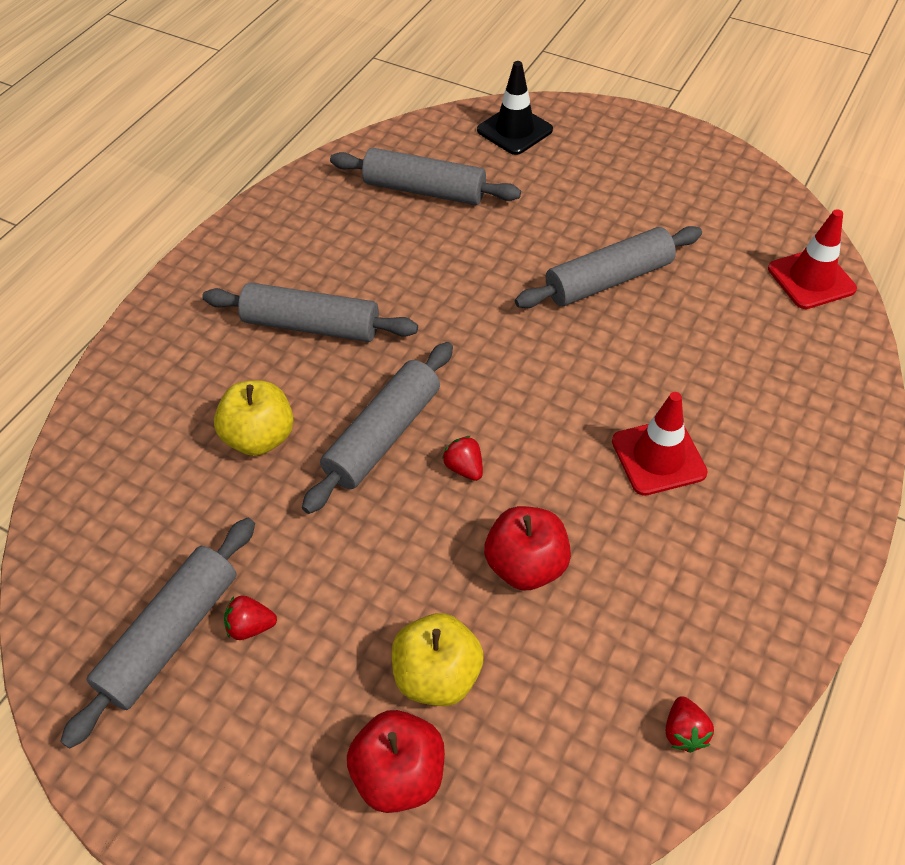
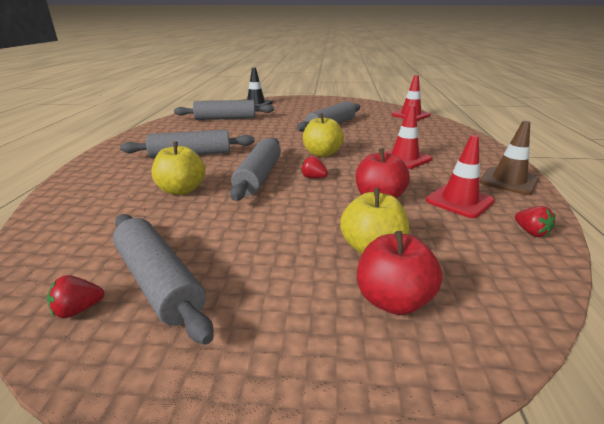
camera: 25 degrees left, 25 degrees down
(171, 636) = (159, 282): grey rolling pin -> grey rolling pin turned 45 degrees counterclockwise
(251, 626) = (223, 261): red strawberry -> red strawberry (78, 310)
(524, 392) = (322, 154): none -> yellow apple
(645, 618) = (459, 201): none -> red traffic cone
(781, 595) = (508, 181): none -> brown traffic cone

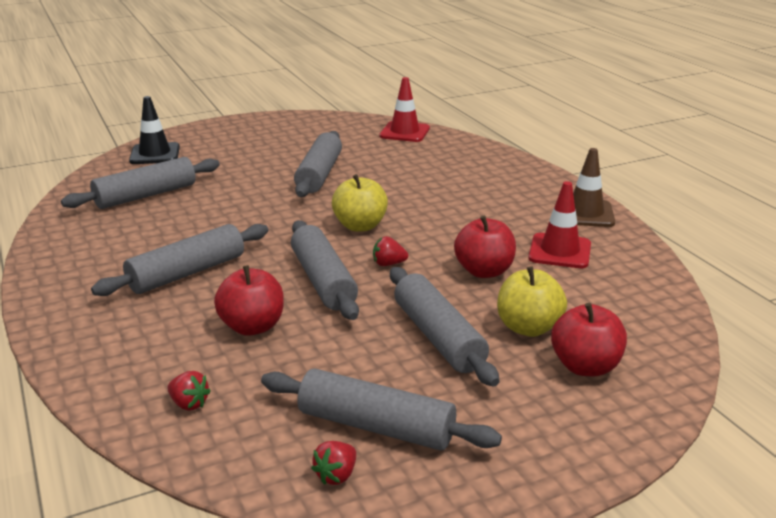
camera: 30 degrees left, 0 degrees up
(181, 190) = (252, 327): yellow apple -> red apple
(290, 233) = (439, 337): none -> grey rolling pin
(404, 158) = (461, 208): red traffic cone -> none
(531, 232) = (640, 268): red strawberry -> red strawberry (189, 404)

